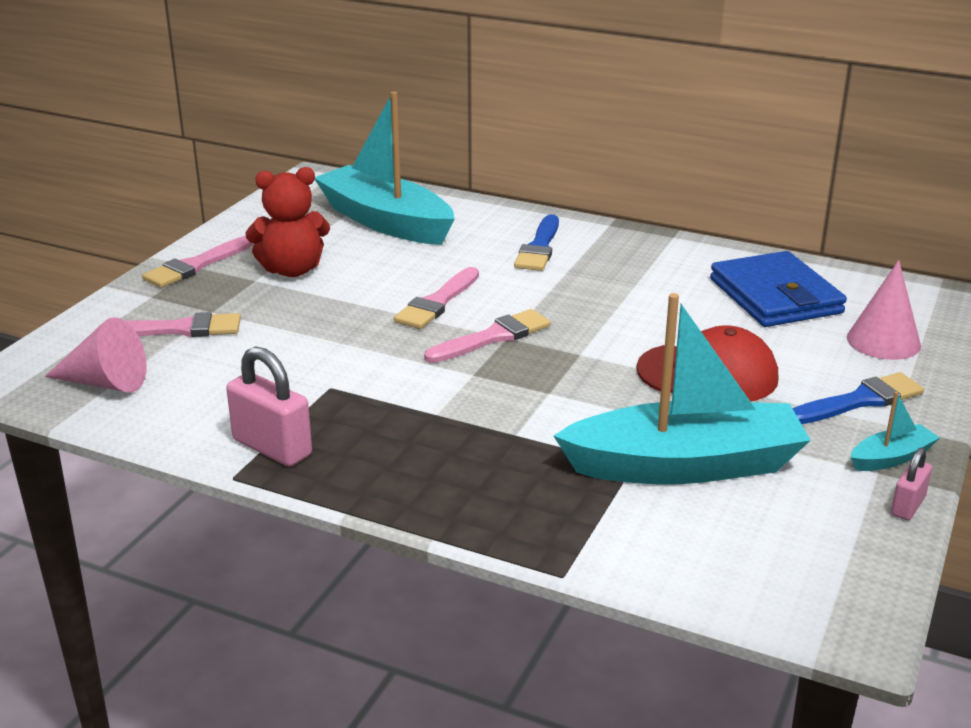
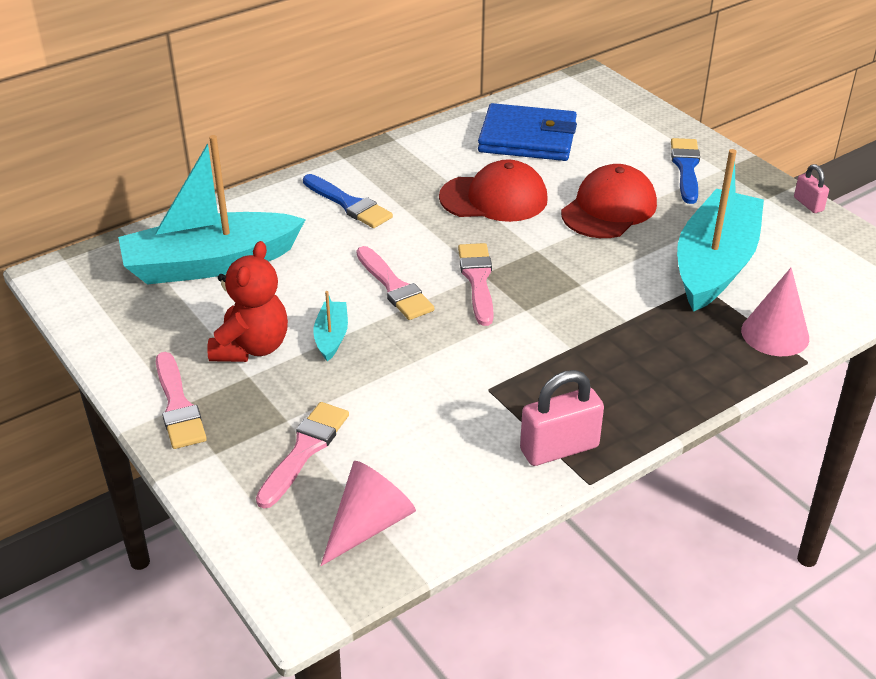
camera: 60 degrees left, 10 degrees up
(640, 308) = (494, 198): none -> red cap
(883, 341) = (622, 127): pink cone -> pink cone (775, 334)
(891, 458) = (756, 187): turquoise boat -> turquoise boat (331, 337)

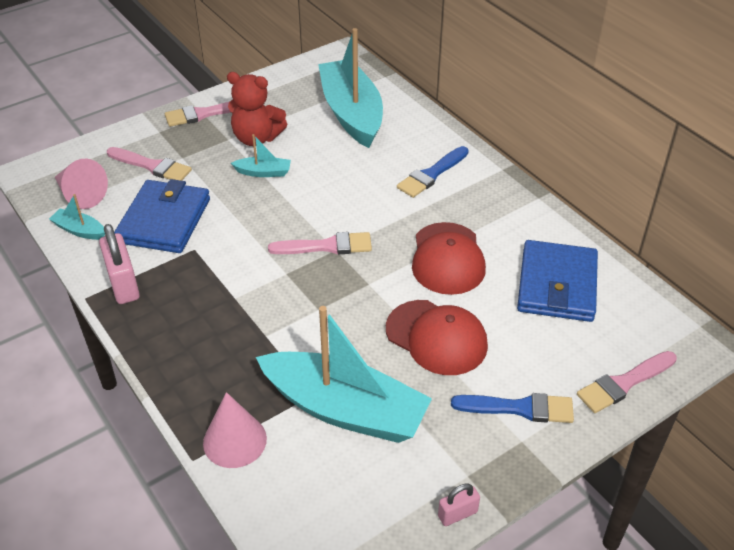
camera: 90 degrees right, 5 degrees up
(394, 287) = (319, 201): pink brush -> pink brush (624, 383)
(430, 423) = (164, 220): none -> blue wallet
(452, 511) = (80, 230): none -> turquoise boat

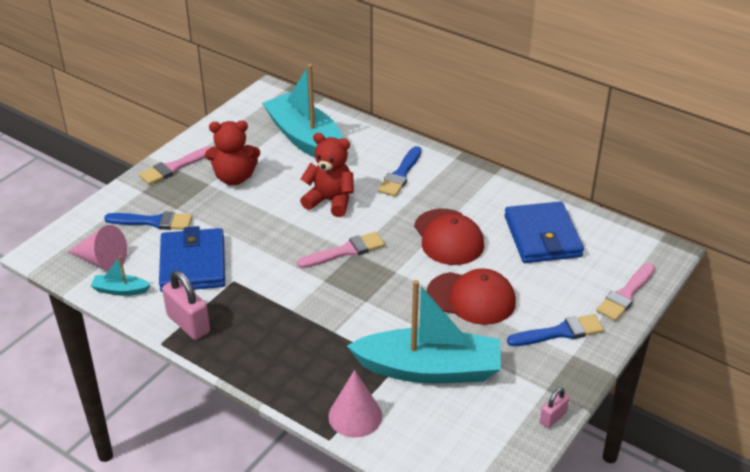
camera: 20 degrees left, 5 degrees down
(152, 166) = (153, 222): pink brush -> blue brush
(263, 172) = (257, 205): turquoise boat -> none
(340, 186) = (330, 201): none -> red teddy bear

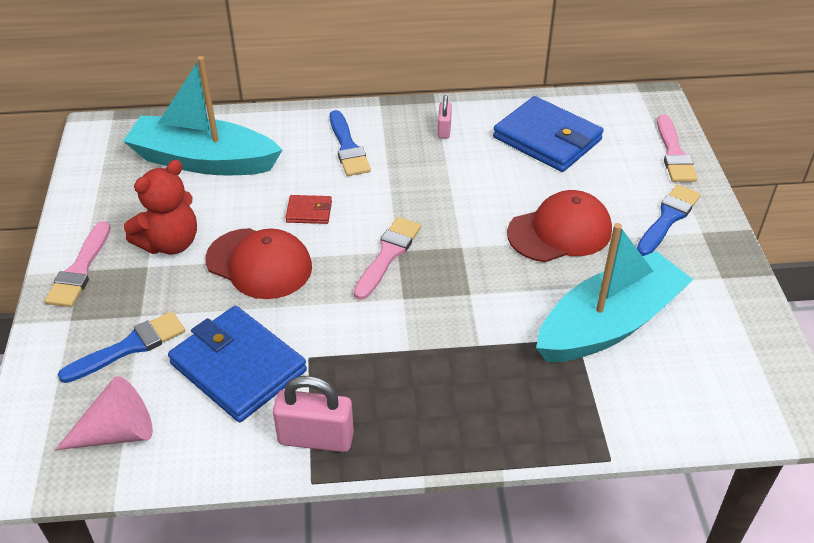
camera: 40 degrees left, 5 degrees up
(120, 290) = (185, 453): turquoise boat -> none
(330, 201) = (309, 212): red teddy bear -> red wallet
(355, 416) = (604, 417): pink cone -> none
(448, 237) = (468, 185): red cap -> red cap (259, 264)
(553, 418) = (758, 299): pink padlock -> pink padlock (444, 130)

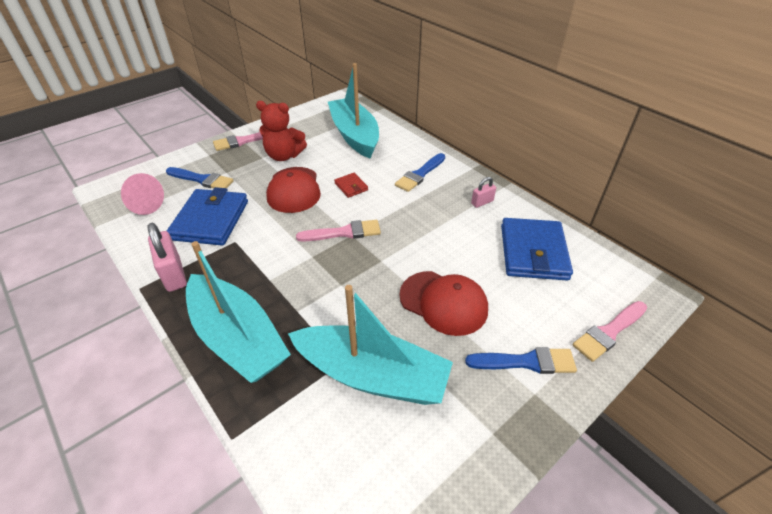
camera: 55 degrees right, 0 degrees up
(479, 410) = (238, 338): none -> turquoise boat

